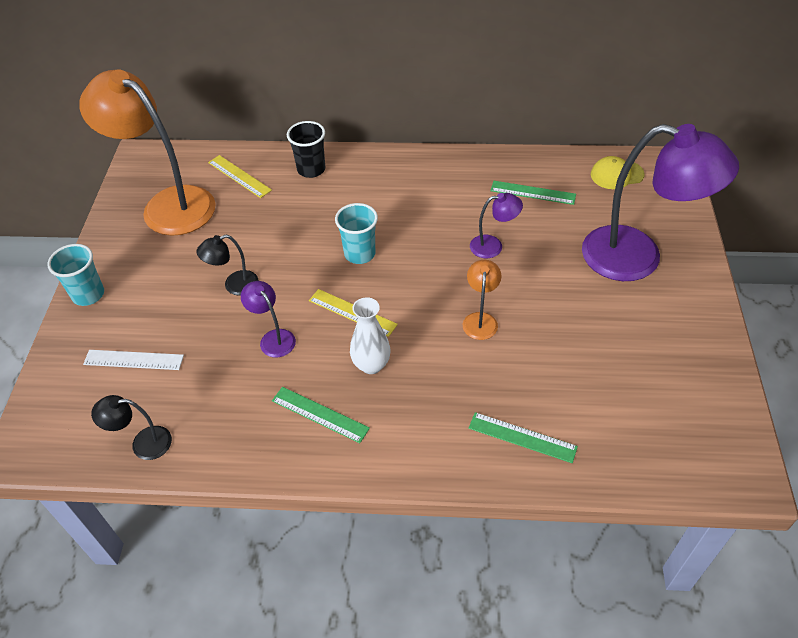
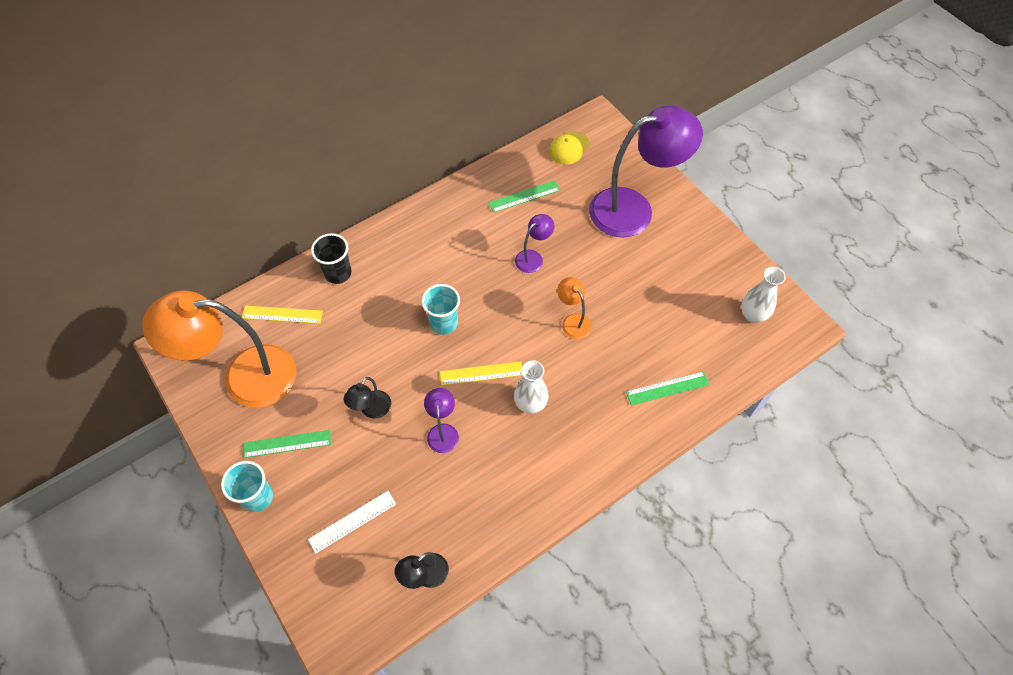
camera: 40 degrees left, 10 degrees up
(273, 338) = (443, 431): purple lamp -> purple lamp turned 75 degrees clockwise
(320, 414) = (529, 464): green ruler -> green ruler (287, 444)
(688, 427) = (753, 315): none -> white vase

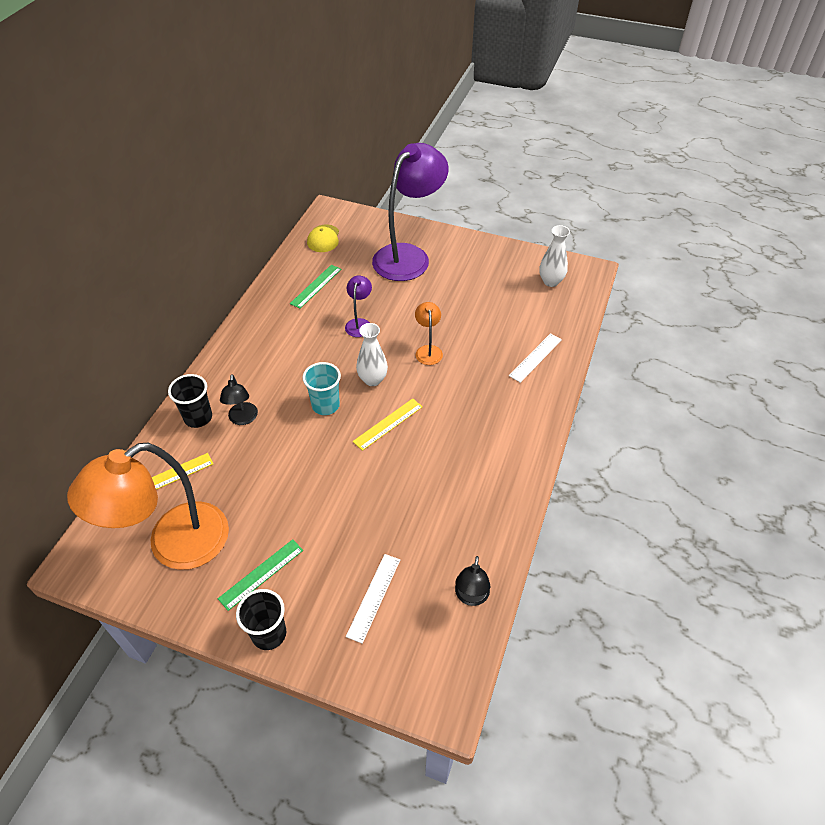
camera: 35 degrees left, 10 degrees down
(257, 497) = (269, 634): turquoise cup -> black cup
(372, 410) = (318, 502): black lamp -> black lamp (243, 419)
(443, 431) = (392, 483): purple lamp -> none
(530, 404) = (445, 423): white vase -> white vase (372, 379)
(573, 321) = (428, 350): orange lamp -> orange lamp turned 60 degrees clockwise
(667, 388) = (535, 357): green ruler -> white ruler

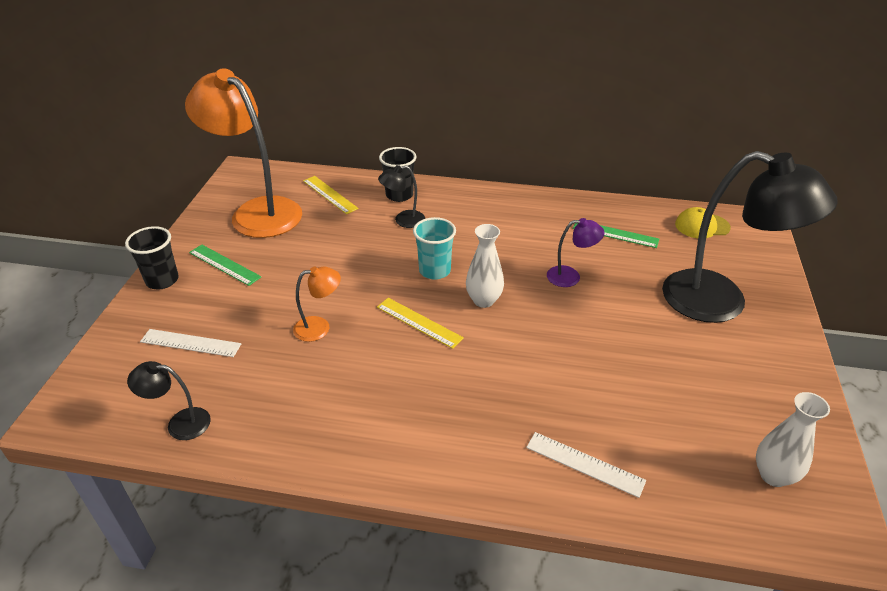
camera: 80 degrees right, 10 degrees down
(408, 256) = (721, 302): purple lamp -> black lamp
(428, 350) = (550, 342): orange lamp -> orange lamp (319, 327)

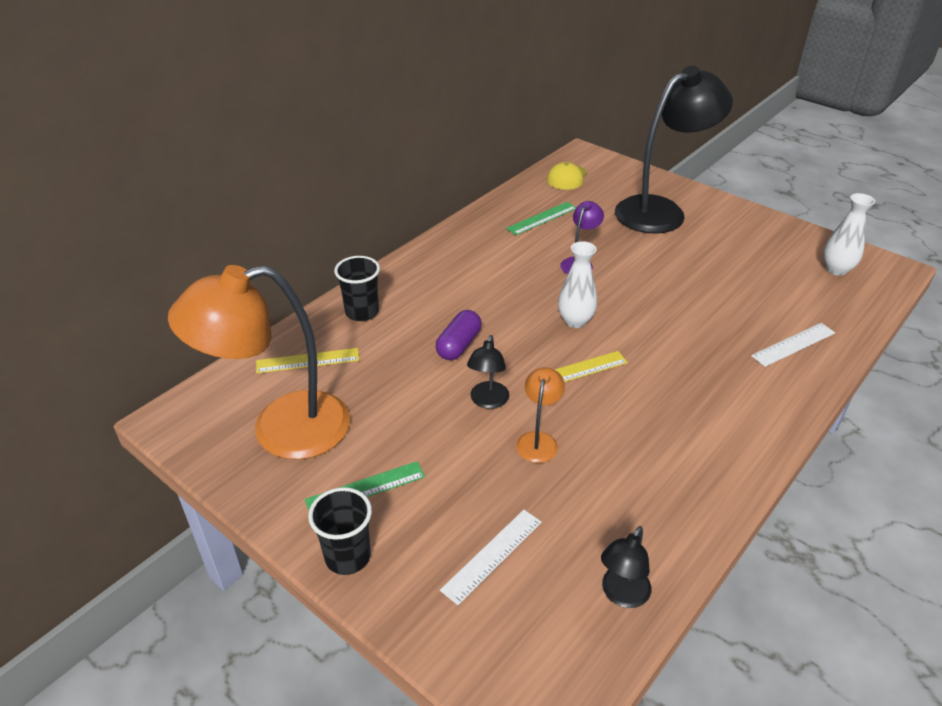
camera: 60 degrees left, 0 degrees up
(399, 251) = (459, 345): none -> purple capsule
(403, 220) = (410, 325): black lamp -> black lamp (488, 401)
(434, 271) = (509, 334): turquoise cup -> none

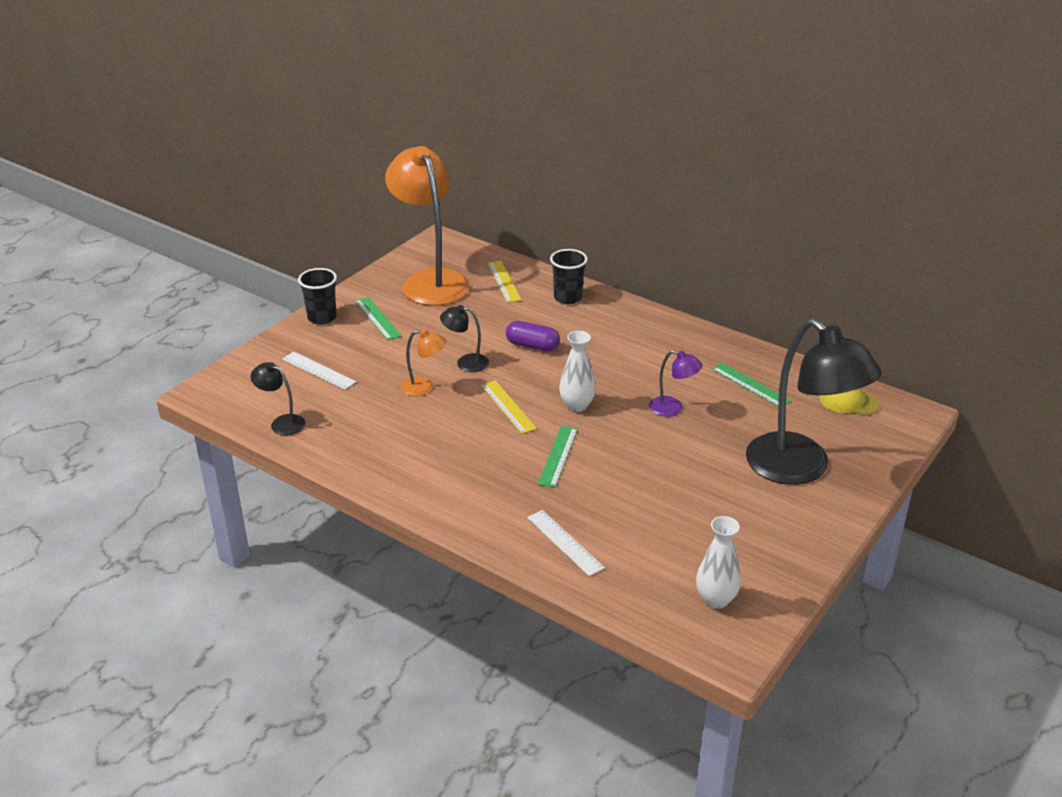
camera: 85 degrees right, 5 degrees down
(662, 340) = (558, 456): none -> green ruler

